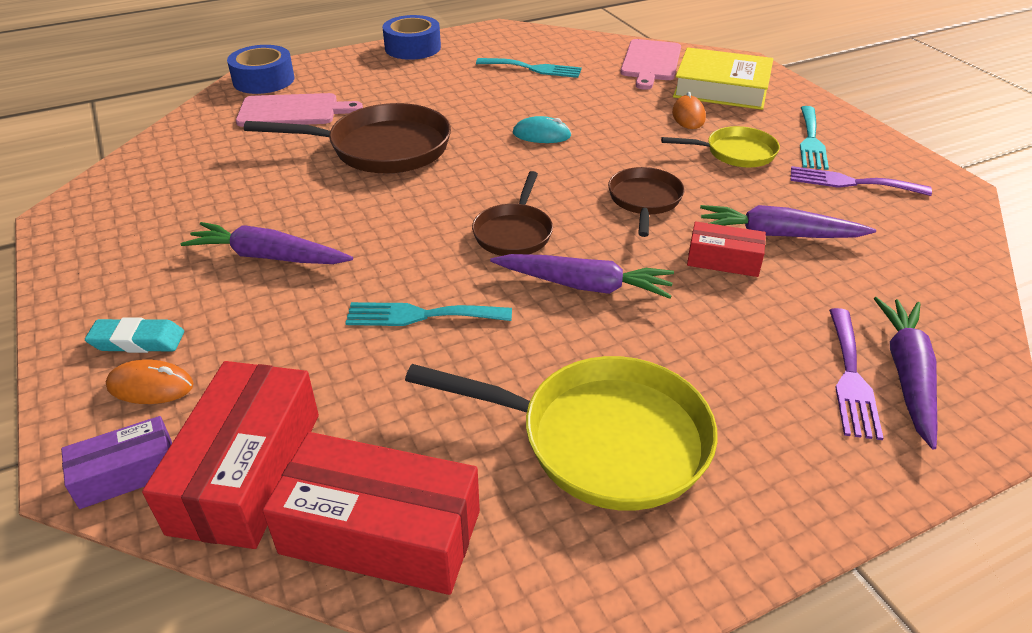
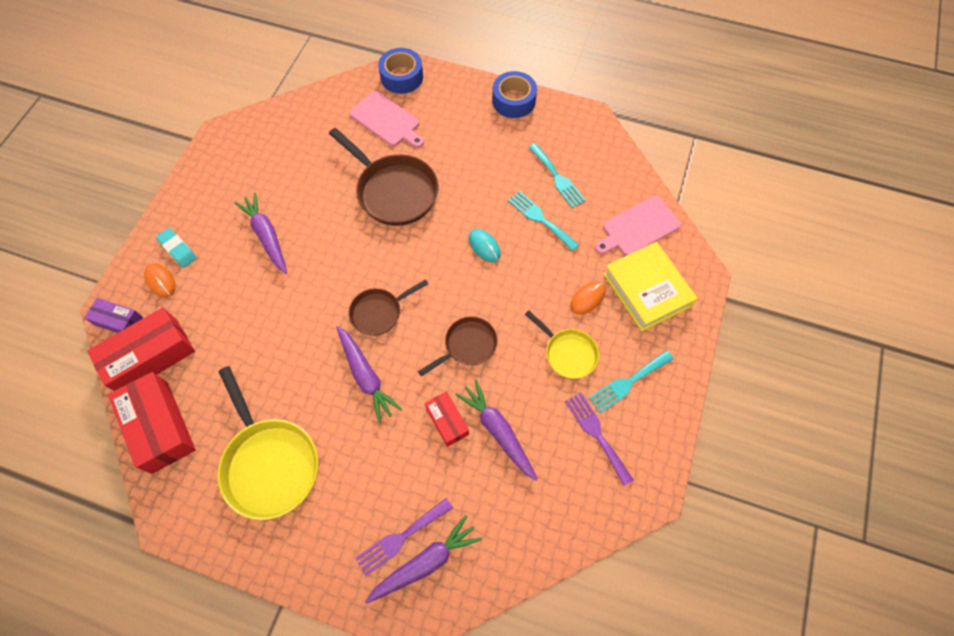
camera: 45 degrees right, 25 degrees up
(421, 315) = (283, 330): turquoise fork -> turquoise fork (540, 219)

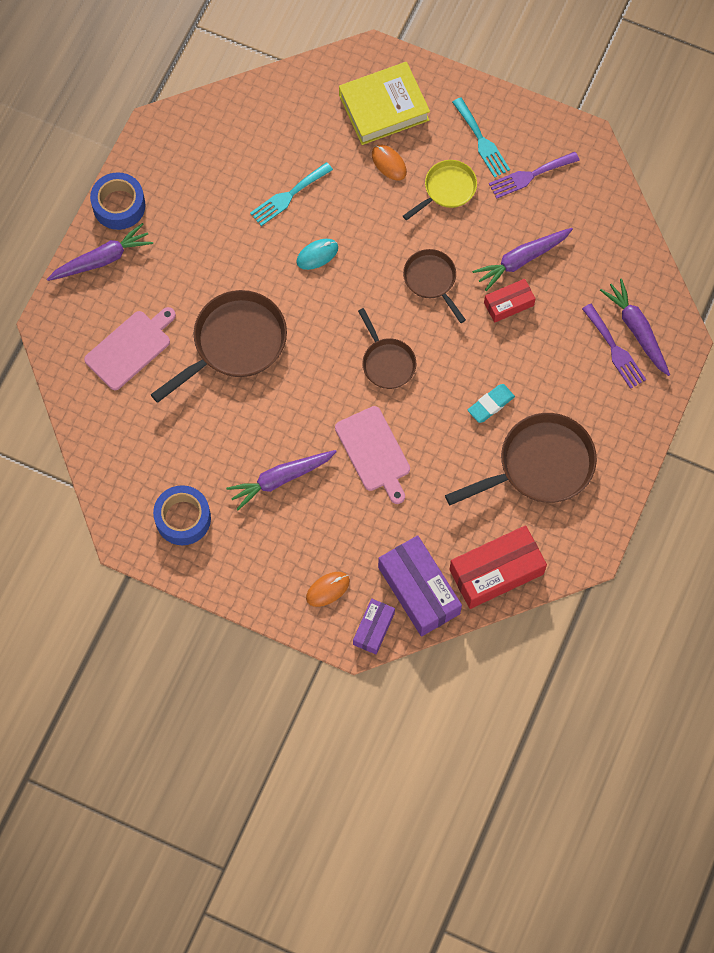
camera: 85 degrees left, 5 degrees up
(150, 356) = (419, 590): red box -> purple box
(178, 249) = (288, 575): turquoise eraser -> turquoise eraser (490, 405)
(269, 463) = (540, 465): yellow pan -> brown pan
(366, 376) = (457, 377): purple carrot -> purple carrot (102, 259)
(401, 77) = (63, 329): blue tape -> blue tape (183, 518)
(557, 178) = (236, 172): turquoise fork -> none
(638, 228) = (310, 102): pink cutting board -> pink cutting board (374, 452)

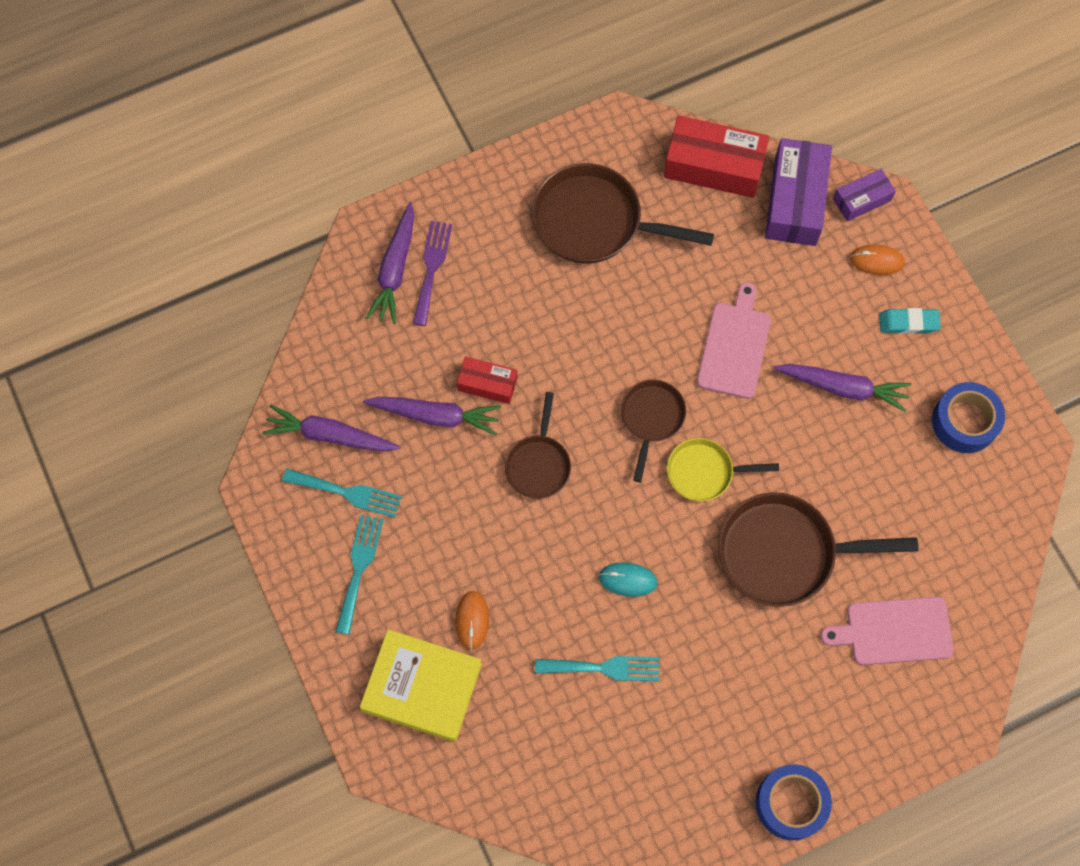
camera: 140 degrees left, 0 degrees up
(102, 259) = (854, 754): purple carrot -> purple carrot (330, 435)
(447, 189) = (440, 544): yellow pan -> yellow pan (704, 472)
(490, 405) = (590, 306): turquoise eraser -> turquoise eraser (908, 323)
(530, 175) = (347, 493): purple fork -> turquoise fork

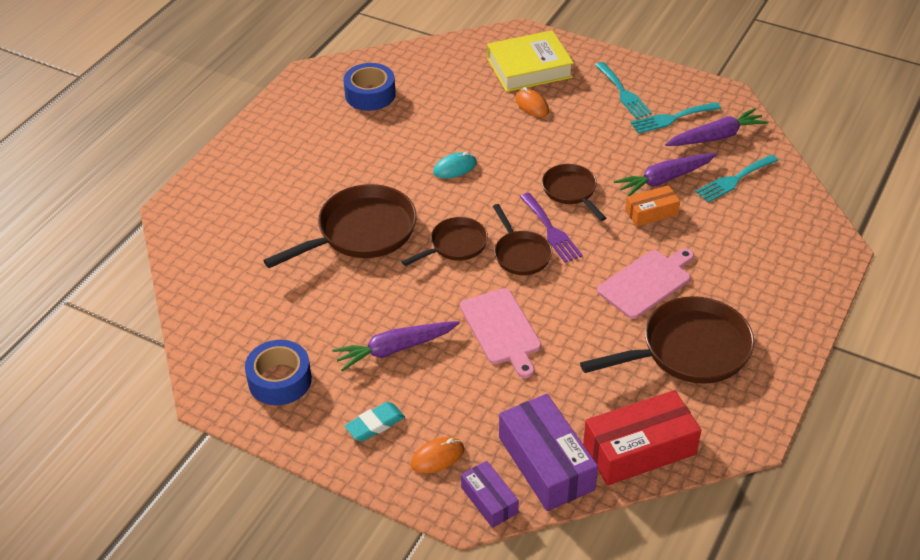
camera: 145 degrees right, 25 degrees down
(395, 269) = (789, 238): purple carrot -> none
(432, 268) = (767, 253): purple fork -> purple fork (551, 230)
(487, 384) = (651, 212): red box -> orange box
(604, 668) = (431, 124): turquoise fork -> turquoise fork (734, 180)
(704, 472) = (455, 245): yellow pan -> brown pan
(791, 803) = (263, 125): blue tape -> blue tape (370, 94)
(862, 200) = (489, 500): purple box -> purple box turned 60 degrees counterclockwise
(894, 631) = (251, 231): pink cutting board -> pink cutting board (646, 282)

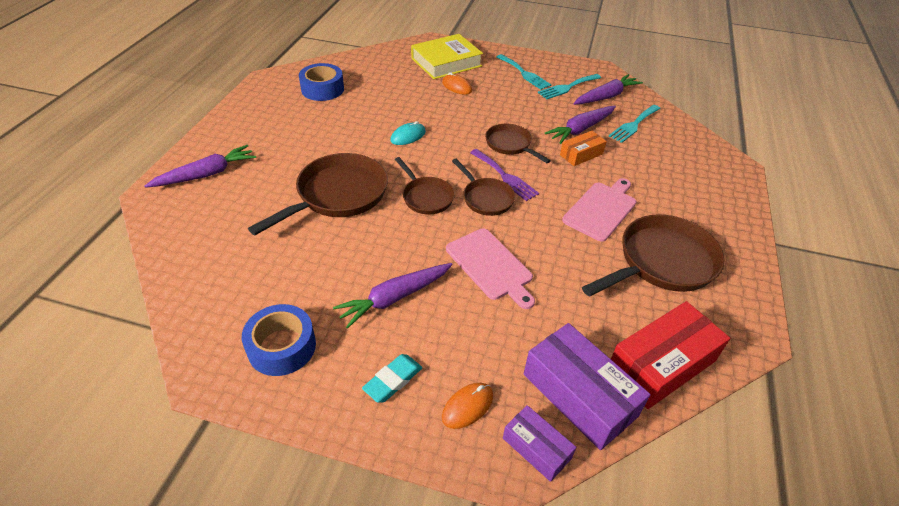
camera: 15 degrees left, 0 degrees up
(228, 192) = (206, 174): none -> purple carrot
(455, 245) = (426, 197): brown pan -> brown pan turned 105 degrees clockwise

